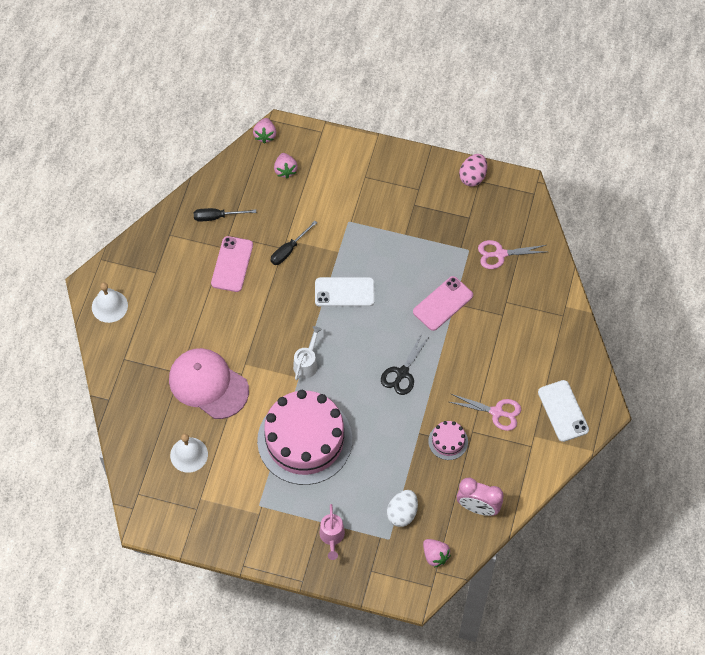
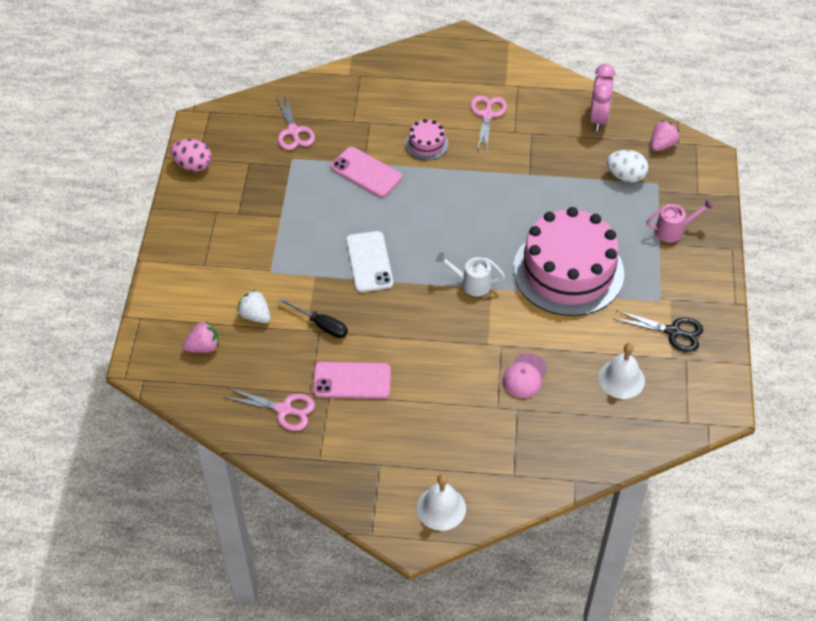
camera: 100 degrees left, 10 degrees down
(208, 384) = (524, 376): pink cap -> pink cap, size x0.50
(217, 217) = (284, 409): black screwdriver -> pink scissors
(265, 135) = (150, 378): pink strawberry -> none
(307, 207) = (255, 315): none -> white strawberry
(402, 373) = (461, 196): black scissors -> black scissors (673, 332)
(448, 441) = (532, 149): pink cake -> pink cake (426, 144)
(563, 411) = (471, 66): white phone -> none

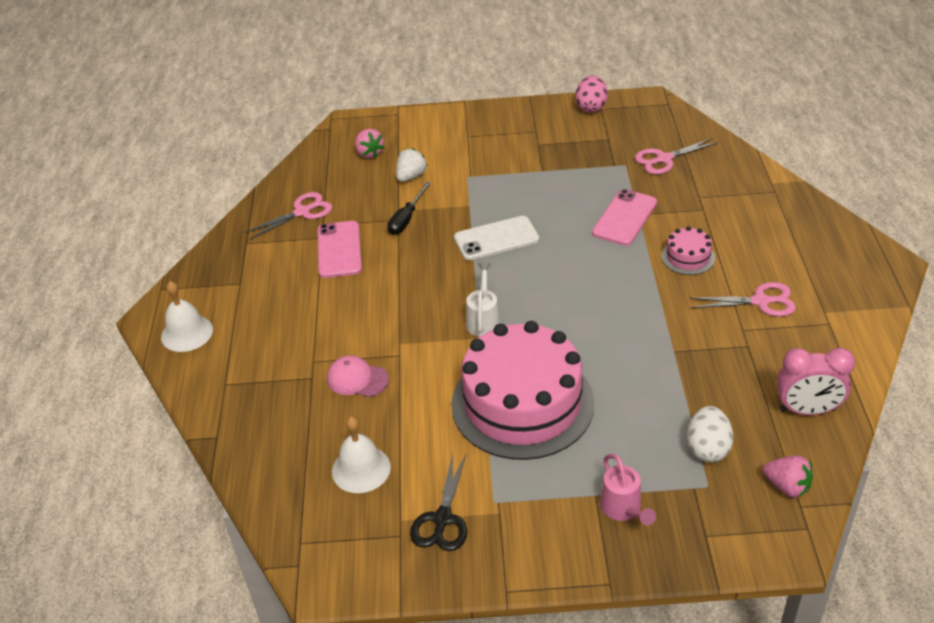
camera: 85 degrees right, 10 degrees down
(284, 409) = (302, 212): pink scissors -> pink scissors turned 135 degrees counterclockwise

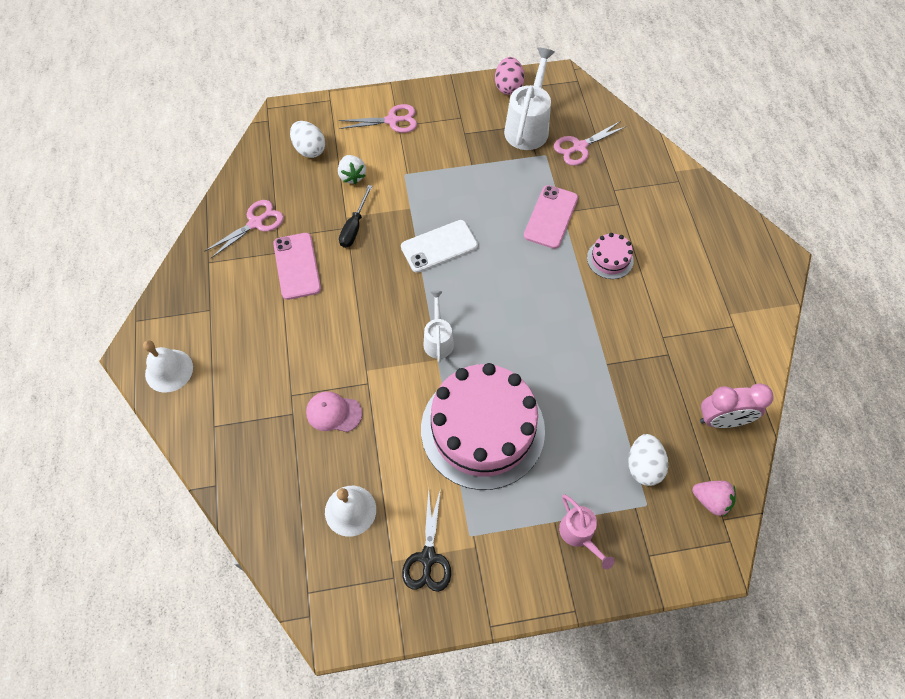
camera: 10 degrees left, 20 degrees up
(369, 153) = (309, 149): pink strawberry -> white egg
(411, 176) = (352, 176): white strawberry -> white strawberry turned 135 degrees clockwise
(609, 140) = (528, 126): none -> white watering can
(760, 301) = (675, 305): pink scissors -> pink scissors (392, 120)

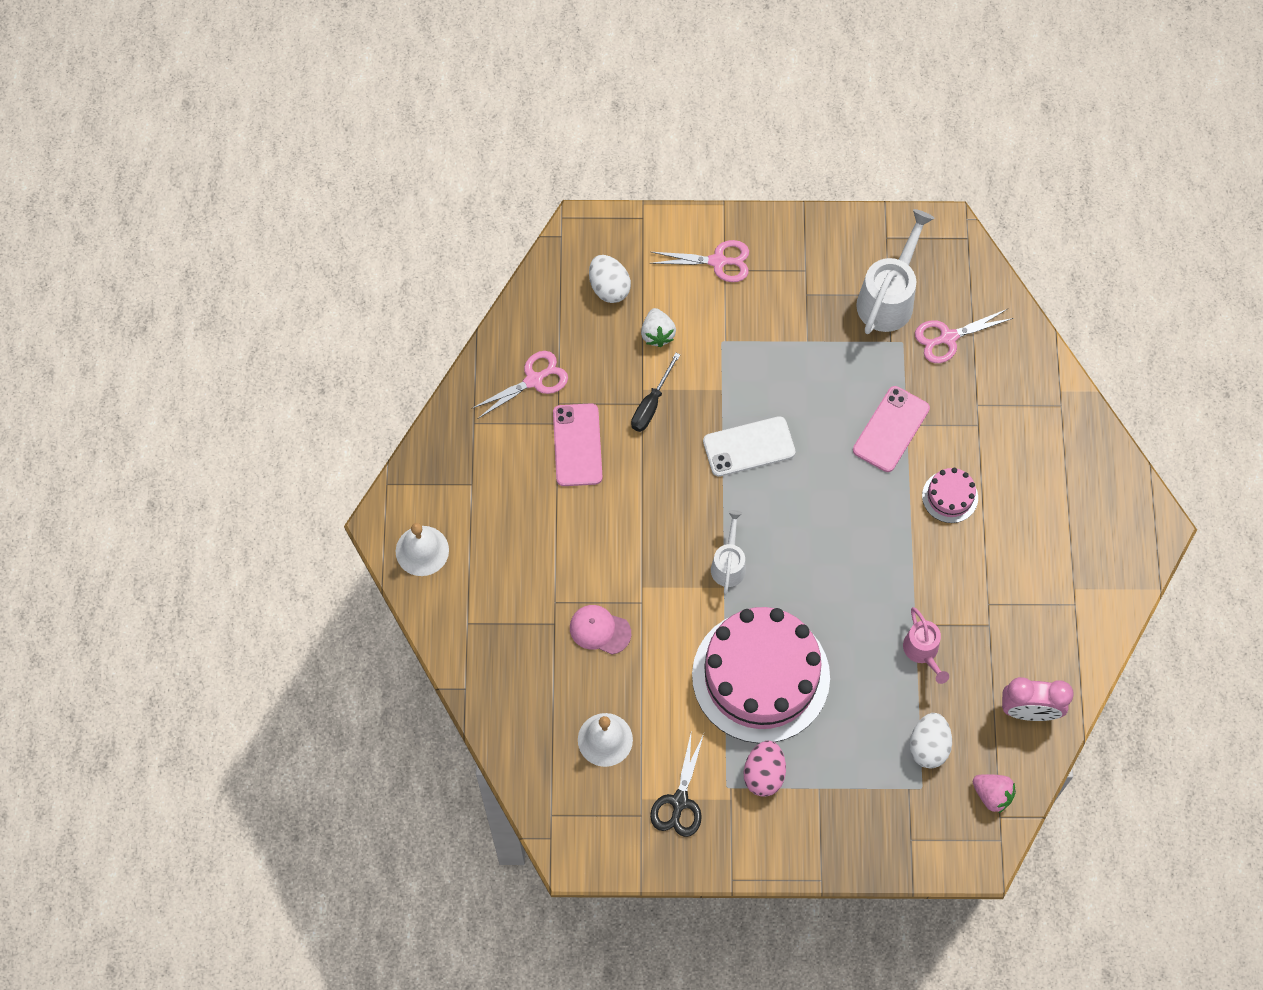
camera: 10 degrees right, 5 degrees up
(508, 87) = (875, 234): pink egg -> pink egg (764, 774)
(579, 535) = (842, 806): pink watering can -> pink watering can (922, 652)

